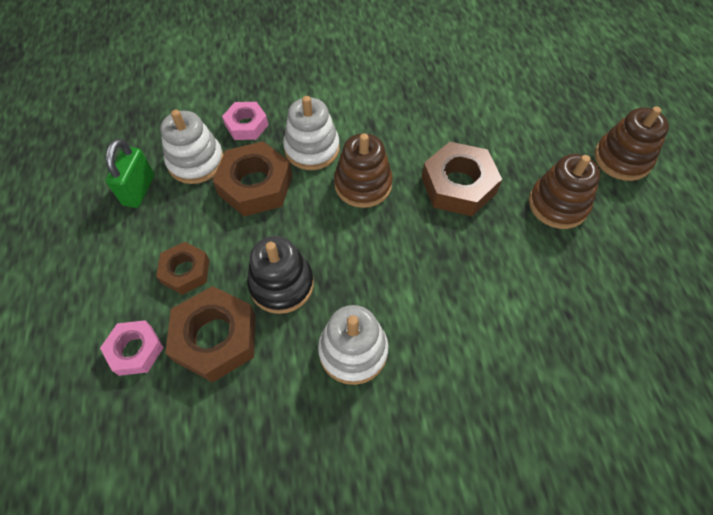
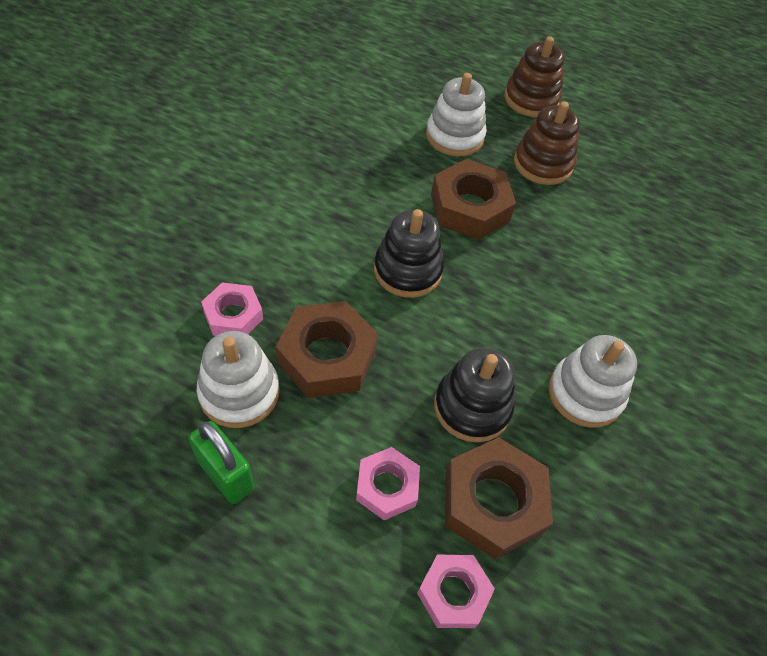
camera: 60 degrees left, 5 degrees down
(185, 271) = (387, 486): brown nut -> pink nut
(312, 149) = (324, 281): white stacking toy -> white stacking toy (454, 136)
(363, 184) = (407, 270): brown stacking toy -> black stacking toy

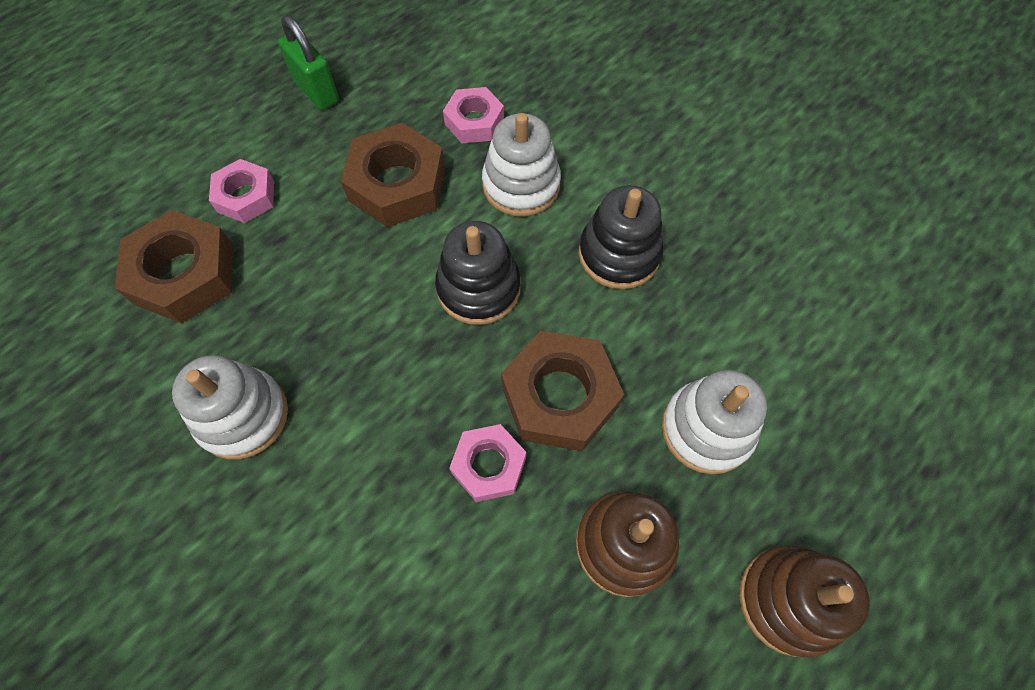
camera: 115 degrees right, 10 degrees up
(225, 474) = (316, 91): green padlock -> green padlock turned 75 degrees clockwise
(239, 392) = (388, 112): white stacking toy -> white stacking toy (521, 185)
(453, 593) = (133, 217): pink nut -> pink nut (489, 465)
(472, 407) = (284, 292): black stacking toy -> black stacking toy (619, 254)

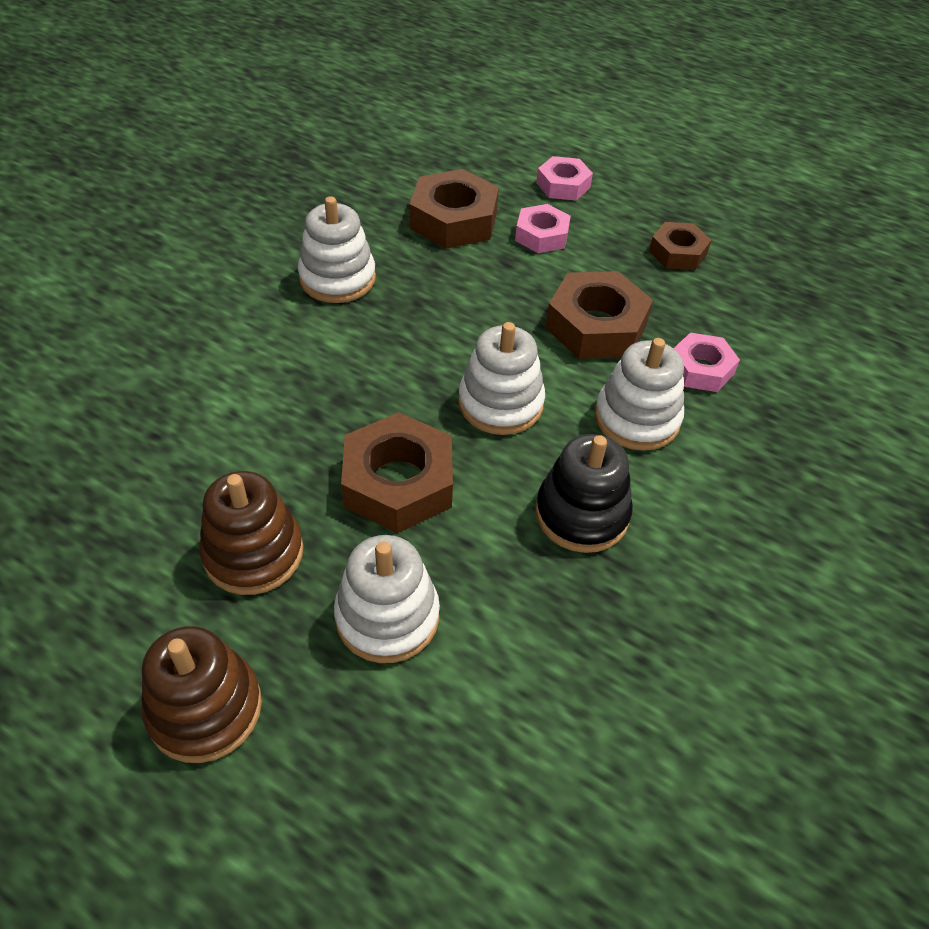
camera: 75 degrees right, 15 degrees down
(316, 91) = (678, 253): green padlock -> brown nut
(478, 288) = (500, 403): black stacking toy -> white stacking toy
(489, 465) = (318, 439): pink nut -> pink nut (563, 185)

